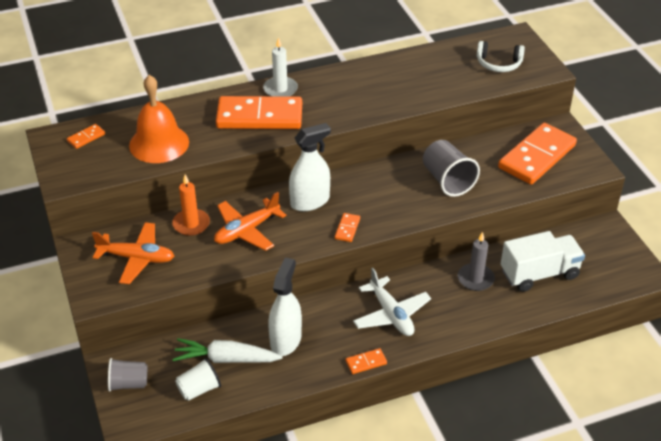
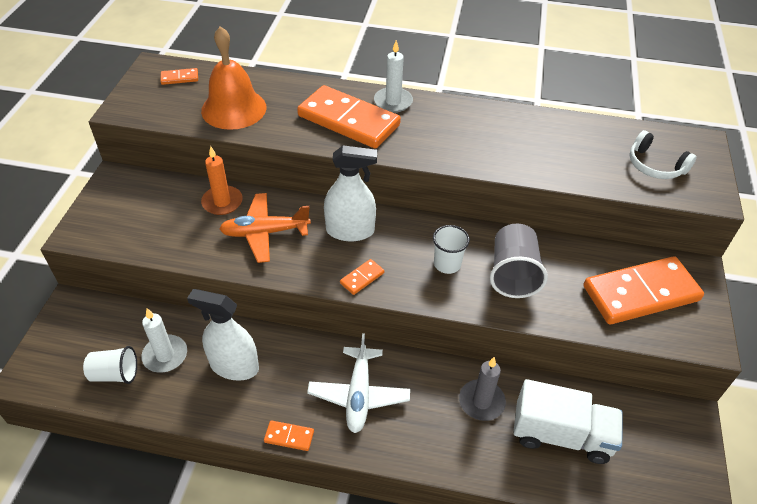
camera: 30 degrees right, 5 degrees up
(128, 383) = (65, 333): grey cup -> none
(136, 258) = (146, 213): orange plane -> none
(226, 359) = (165, 355): white carrot -> white candle
(285, 340) = (234, 366): white spray bottle -> white spray bottle turned 120 degrees counterclockwise
(398, 193) = (447, 264): none -> white cup

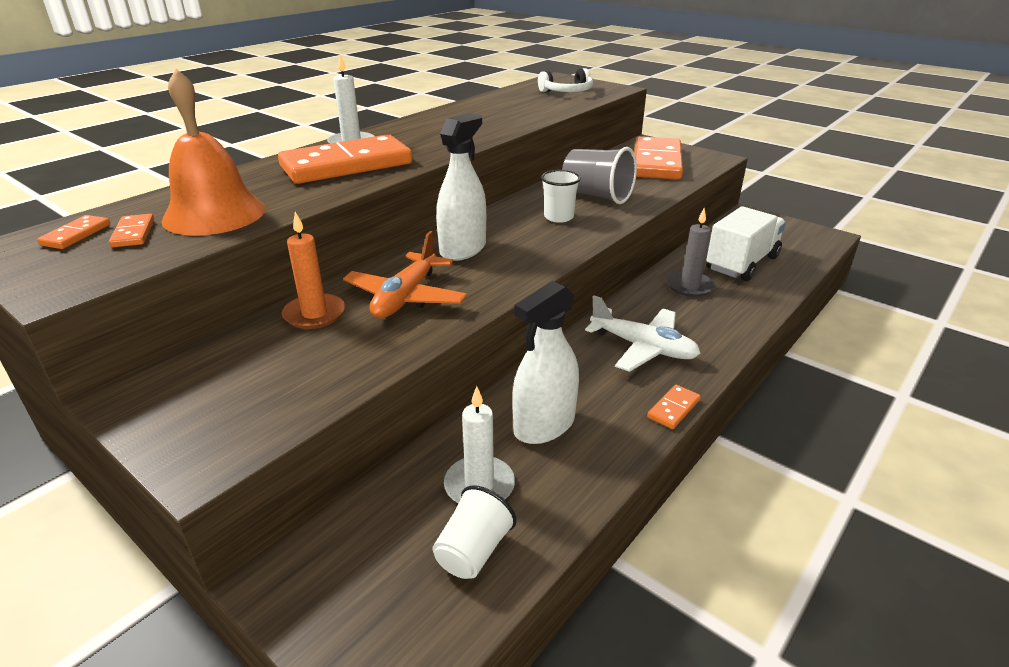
camera: 60 degrees left, 15 degrees down
(362, 278) = (537, 259): orange domino -> orange domino (133, 233)

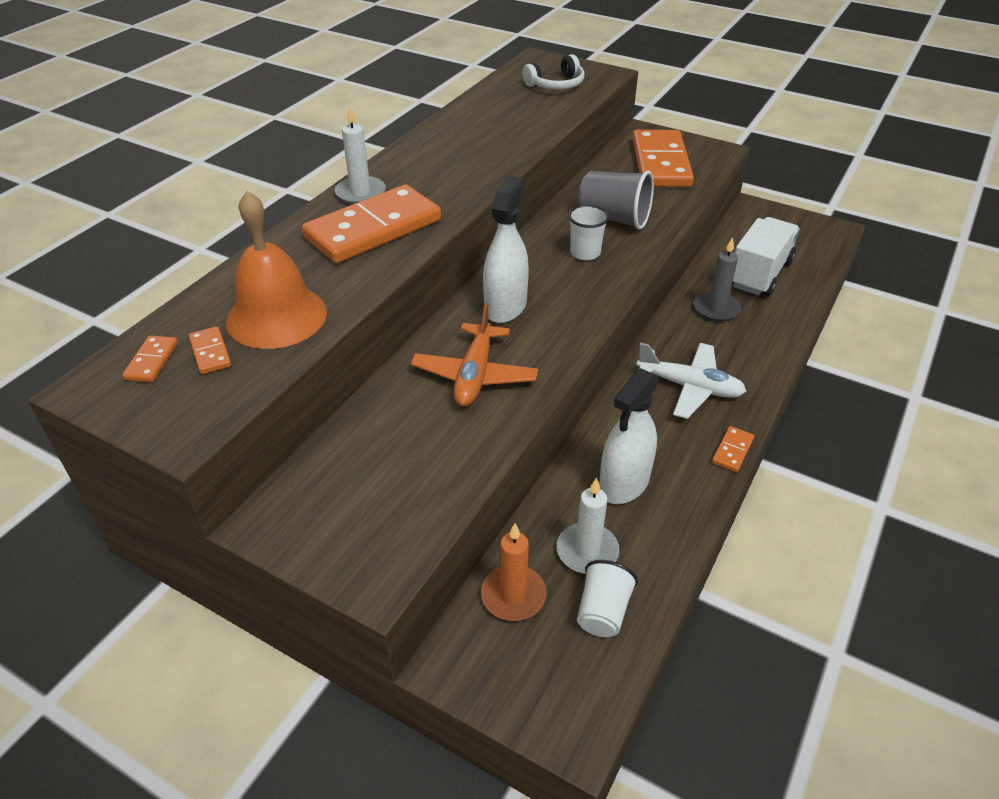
camera: 10 degrees left, 10 degrees up
(314, 314) = (395, 406): orange candle -> orange candle (513, 595)

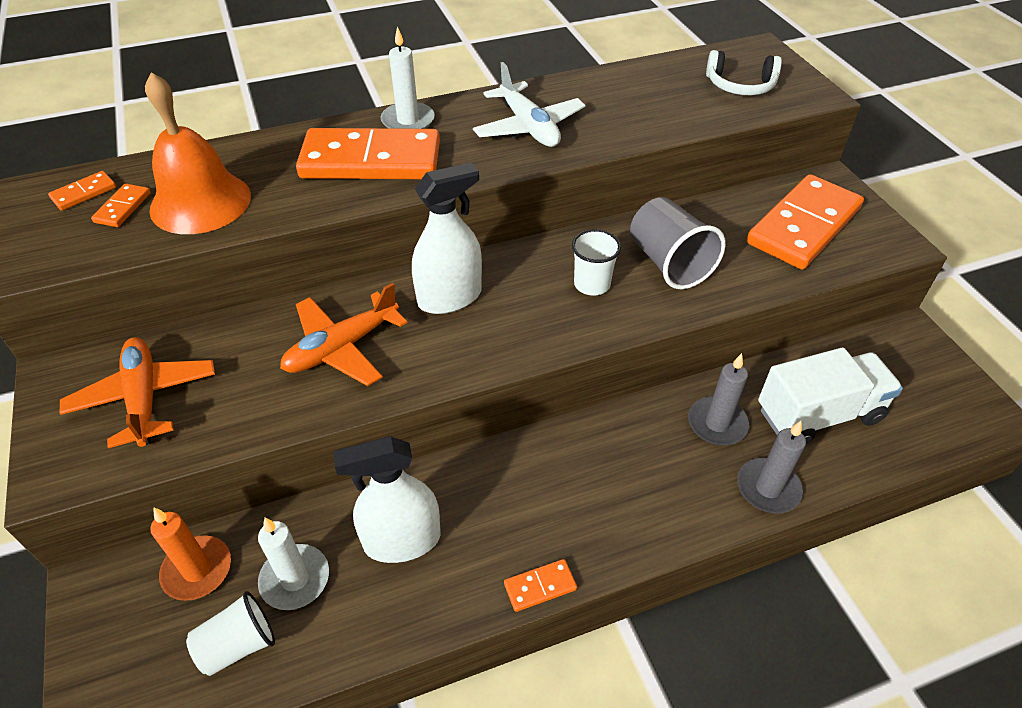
camera: 40 degrees right, 5 degrees up
(371, 491) = (144, 398): none -> orange plane
(689, 387) = (582, 489): white plane -> white plane (528, 127)
(780, 326) = (768, 488): none -> grey candle

